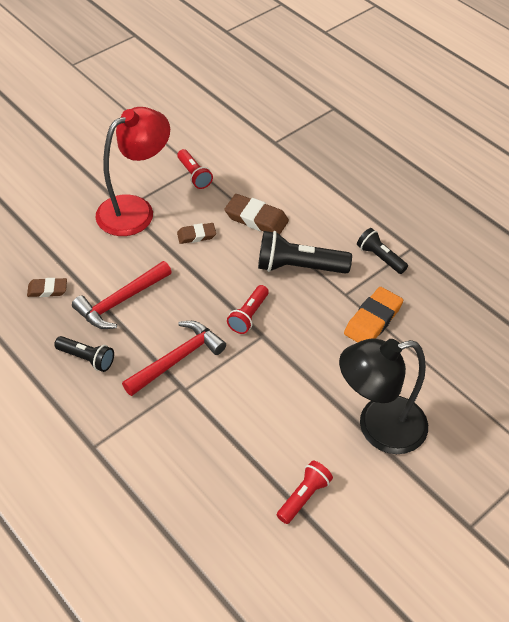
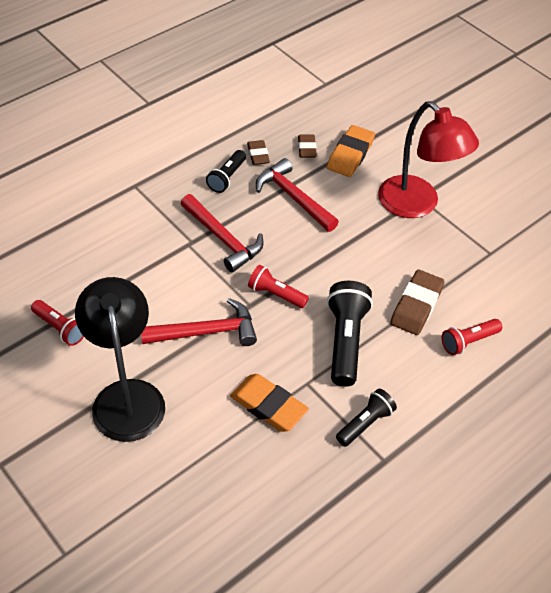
camera: 90 degrees right, 0 degrees up
(61, 255) = (350, 155): none -> orange eraser
(194, 175) = (478, 252): red flashlight -> red flashlight (468, 341)
(196, 235) = (385, 253): brown eraser -> brown eraser (258, 155)
(297, 368) = (206, 332): none -> red hammer

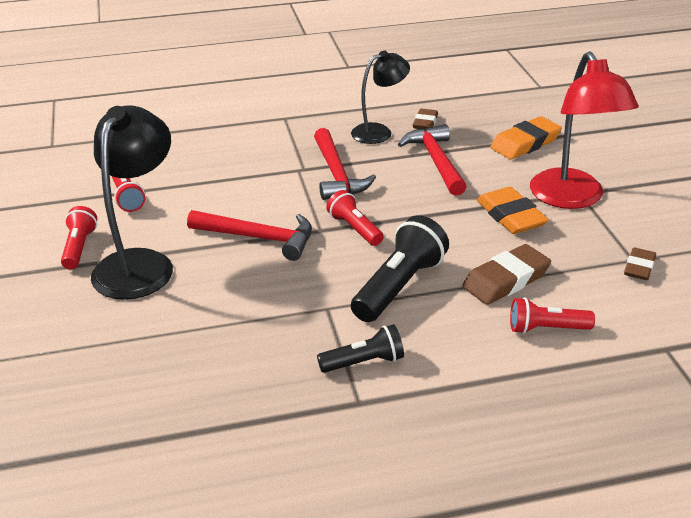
camera: 30 degrees right, 15 degrees down
(60, 399) = (79, 247): none -> red flashlight
(227, 178) = (379, 132): black flashlight -> black lamp
(268, 406) = (271, 314): orange eraser -> orange eraser (510, 216)
(306, 148) = (481, 129): brown eraser -> brown eraser (639, 267)

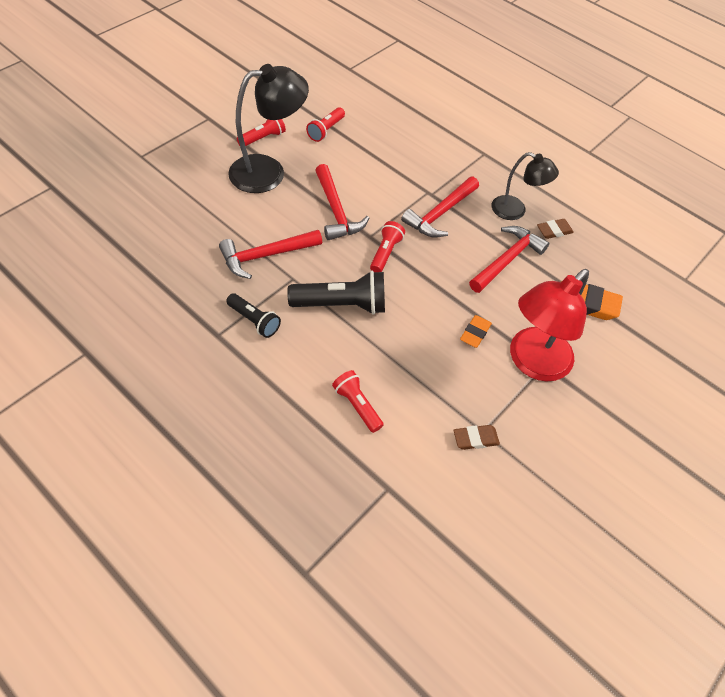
camera: 50 degrees right, 20 degrees up
(272, 316) = (265, 256): none -> red hammer
(506, 280) = (394, 361): brown eraser -> none
(510, 216) = (475, 333): orange eraser -> orange eraser, size x0.61

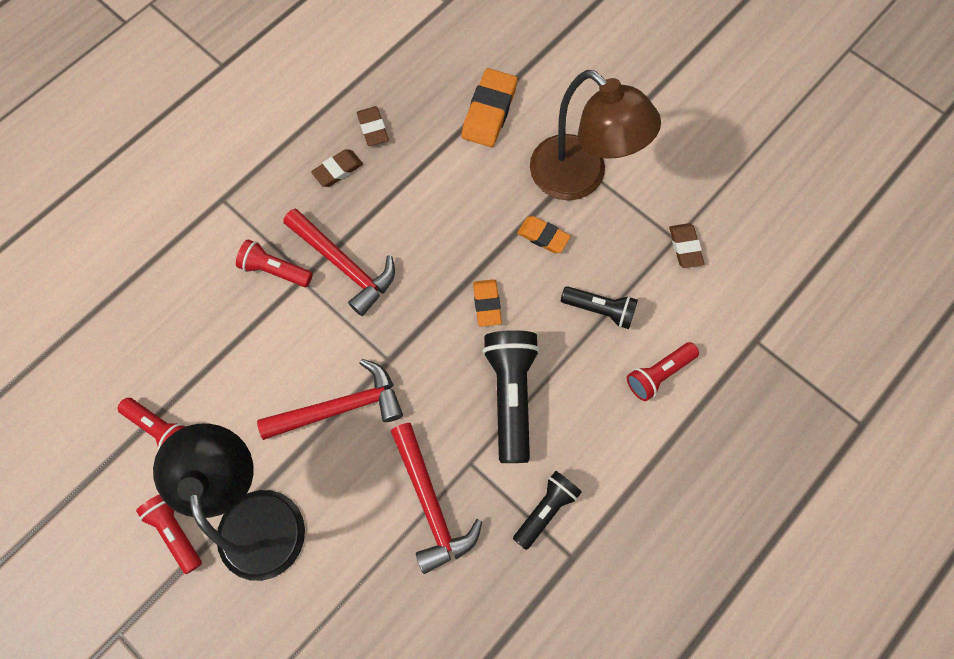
camera: 85 degrees left, 15 degrees up
(385, 253) = (419, 339): red flashlight -> red flashlight (275, 270)
(412, 368) = (600, 310): none -> black flashlight
(414, 293) = (487, 304): none -> orange eraser
(507, 260) = (424, 189): red hammer -> none
(515, 211) = (337, 170): black lamp -> brown eraser
(532, 363) = (580, 178): red lamp -> brown lamp

